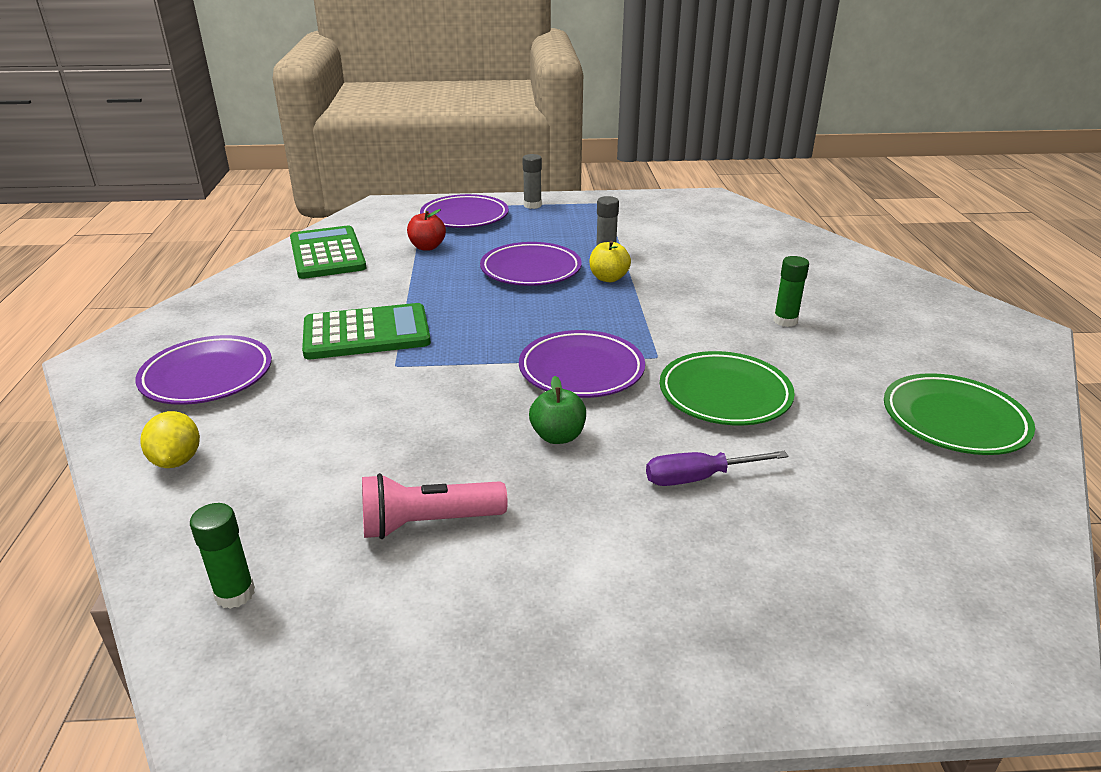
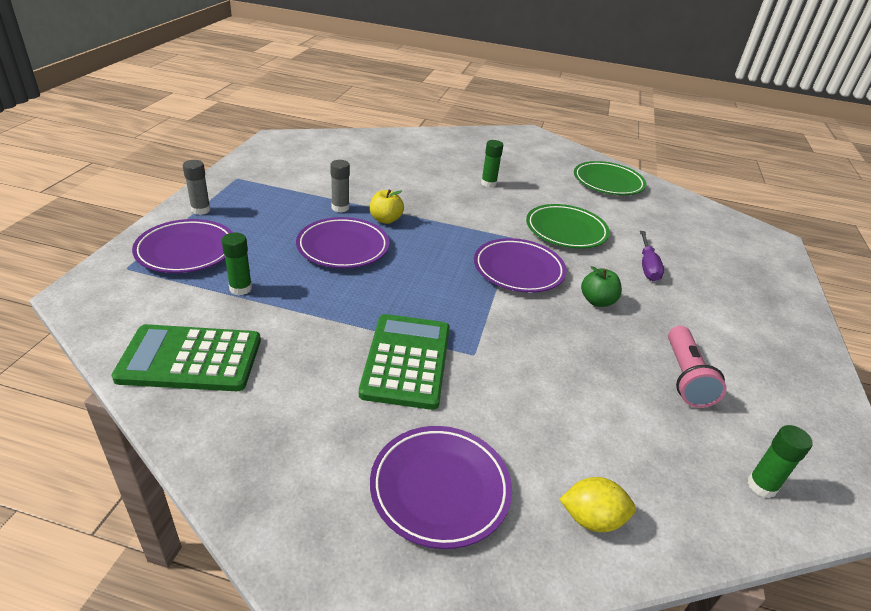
camera: 75 degrees left, 5 degrees up
(427, 247) = (240, 288): red apple -> green glue stick

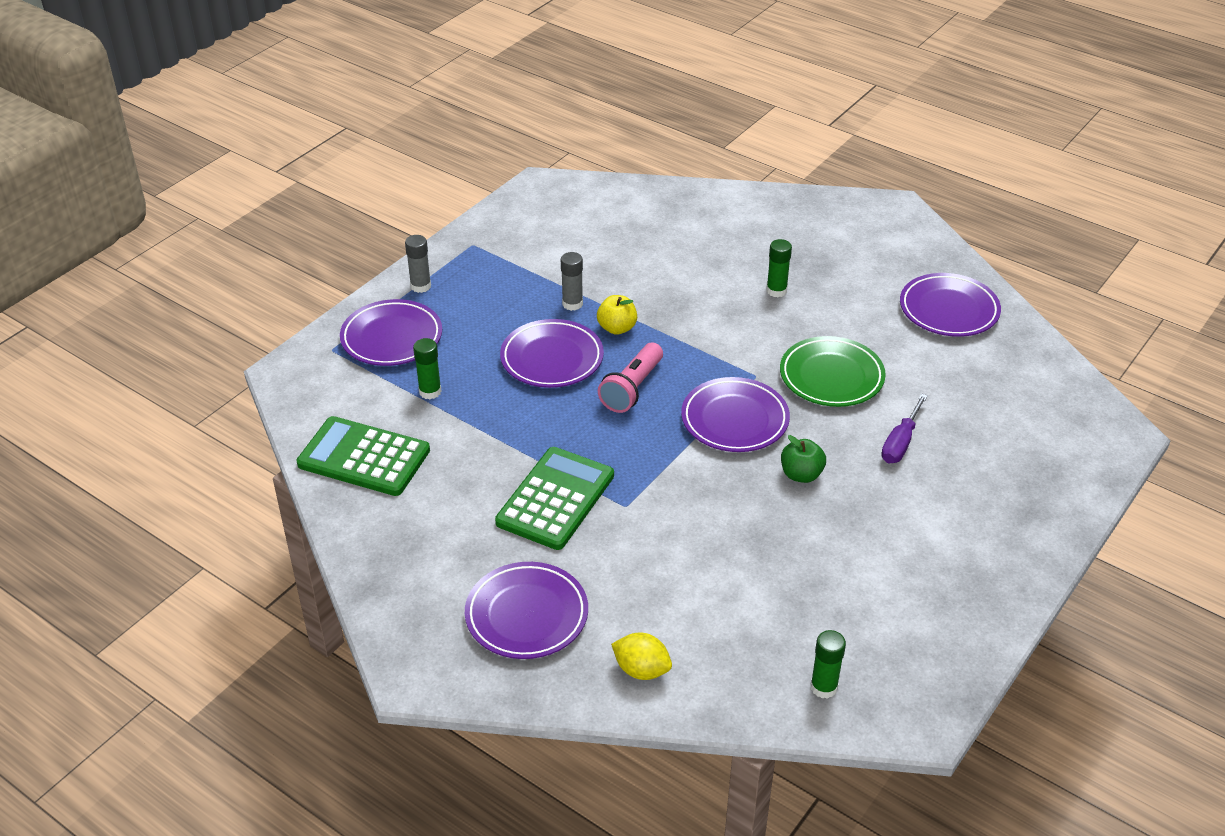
camera: 25 degrees right, 5 degrees up
(608, 182) = (948, 310): green plate -> purple plate
(685, 377) = (834, 576): pink flashlight -> pink flashlight (632, 389)

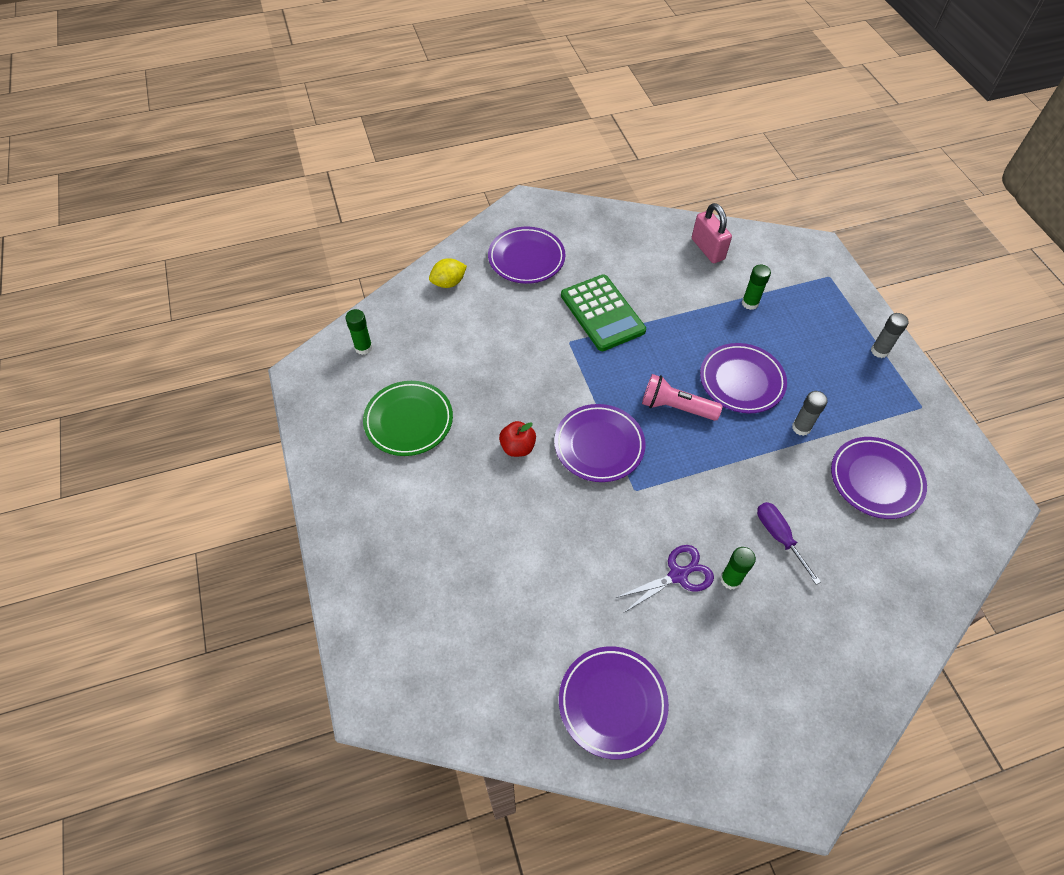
camera: 125 degrees right, 15 degrees up
(364, 457) = (707, 249): green calculator -> pink padlock
(392, 338) = (823, 309): purple plate -> purple plate (875, 480)
(617, 328) = (752, 438): yellow apple -> none
(632, 389) = (676, 407): pink flashlight -> pink flashlight turned 45 degrees counterclockwise
(801, 475) = (517, 447): green apple -> red apple
(806, 318) = (678, 575): none -> purple scissors
(831, 377) = (597, 539): green plate -> green plate (409, 421)
(900, 443) = (495, 530): purple screwdriver -> purple screwdriver (778, 536)

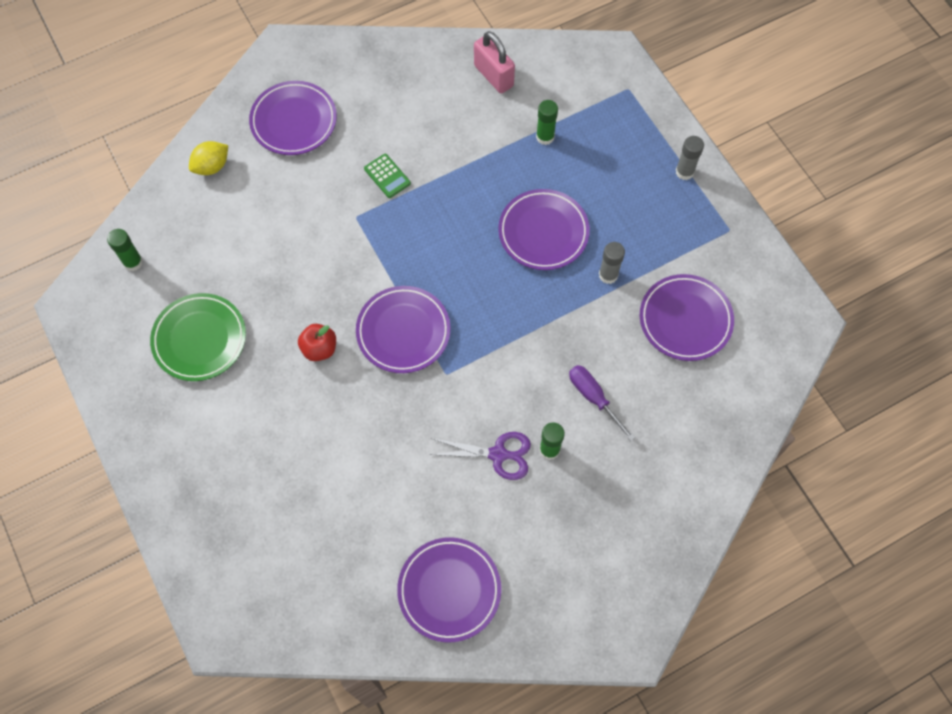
camera: 10 degrees left, 10 degrees up
(602, 313) = (387, 176): green calculator -> green calculator, size x0.48
(676, 407) = (478, 274): pink flashlight -> none
(678, 575) = (498, 454): purple scissors -> purple scissors turned 45 degrees clockwise

